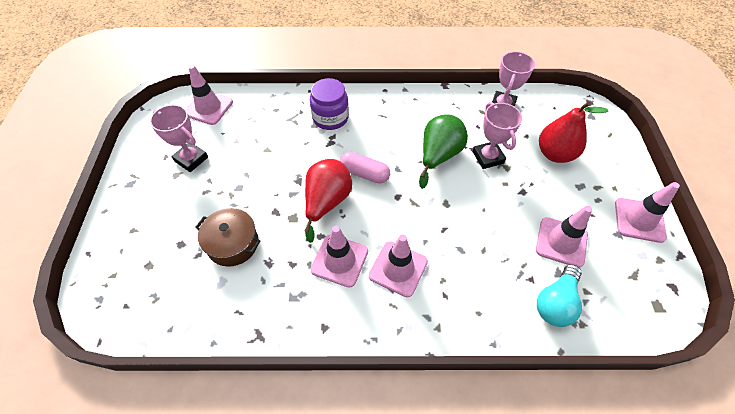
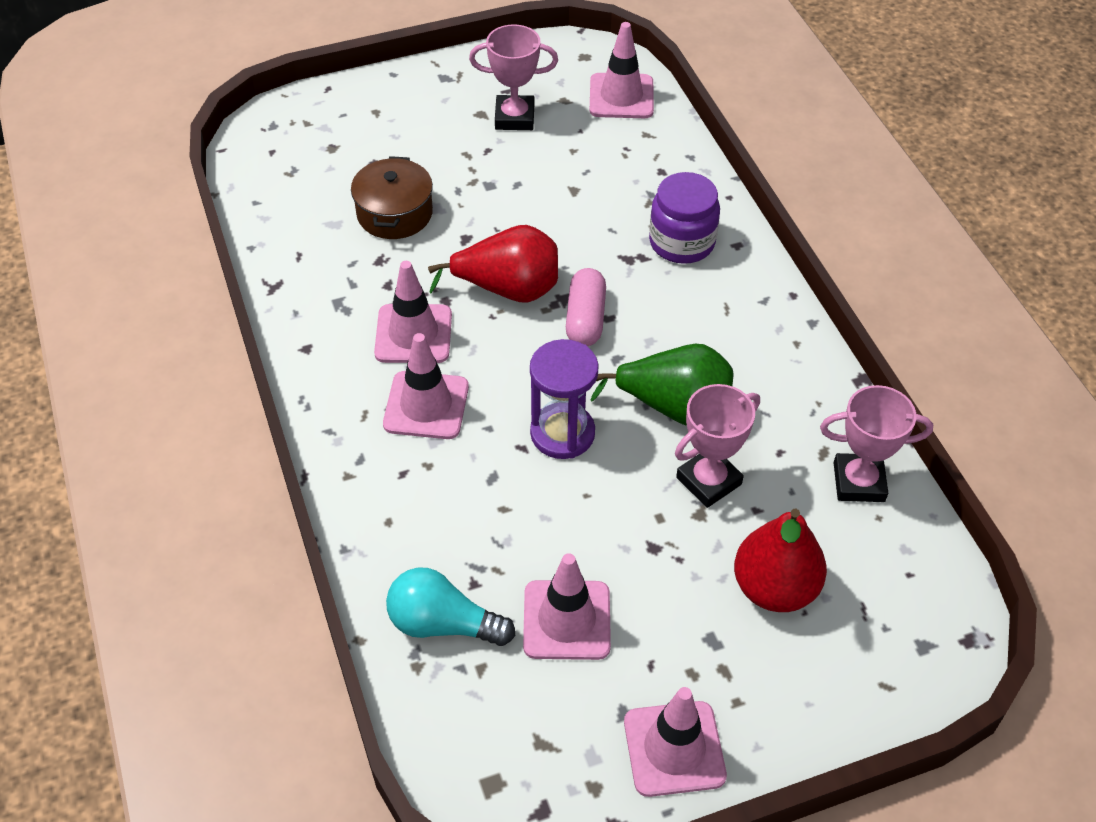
camera: 70 degrees right, 5 degrees down
(191, 159) = (514, 117): pink trophy -> pink trophy turned 75 degrees clockwise
(440, 207) = (562, 433): none -> purple hourglass

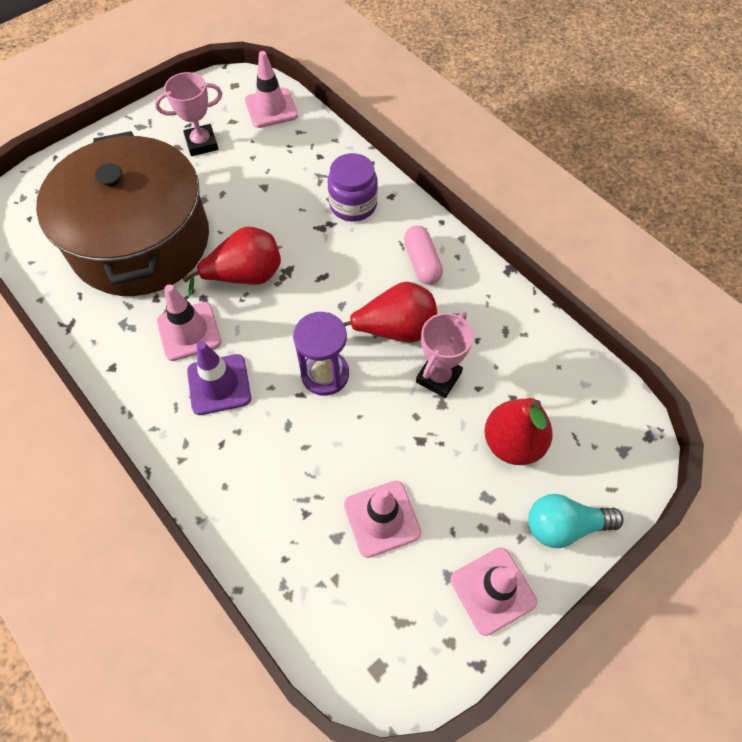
camera: 20 degrees left, 10 degrees up
(394, 213) = (140, 241): brown pot -> brown pot, size x2.42
(426, 405) = (219, 384): pink traffic cone -> purple traffic cone
(443, 624) = (295, 554): turquoise light bulb -> turquoise light bulb (564, 526)
(585, 319) = (308, 282): pink capsule -> pink capsule (422, 262)
(674, 407) = (394, 330): green pear -> red pear
(859, 482) = (536, 345): pink trophy -> none

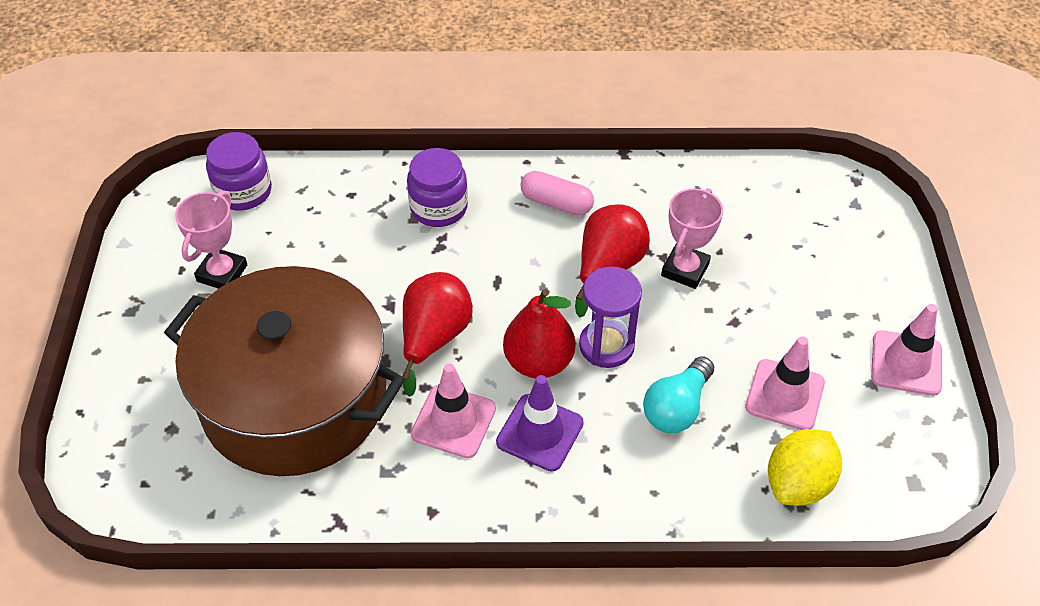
camera: 50 degrees left, 10 degrees down
(271, 108) = (243, 191): pink traffic cone -> purple jar
(307, 579) = (798, 483): none -> yellow lemon
(438, 377) = (685, 270): pink trophy -> pink trophy turned 45 degrees clockwise
(512, 443) = (790, 264): red pear -> red pear (538, 362)
(564, 526) = (888, 282): turquoise light bulb -> turquoise light bulb (677, 407)

